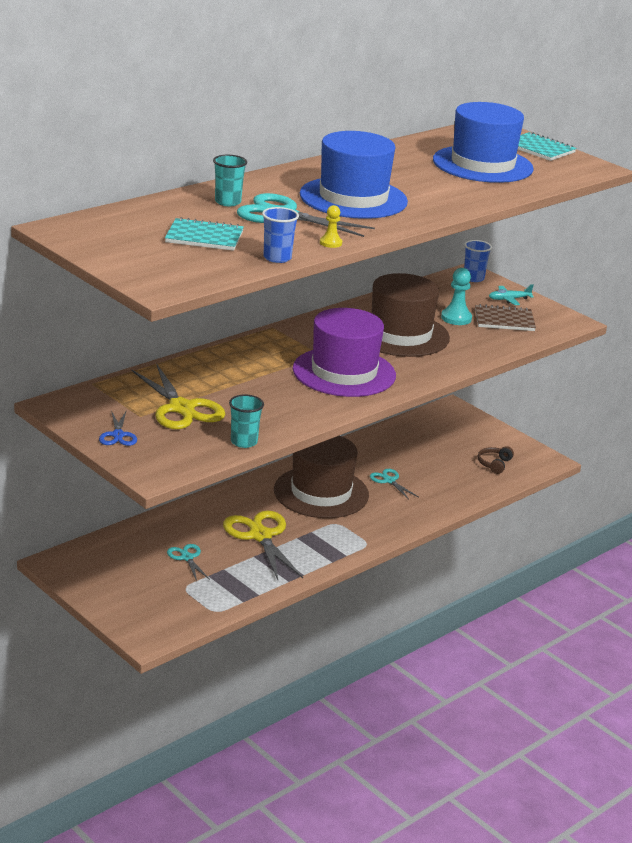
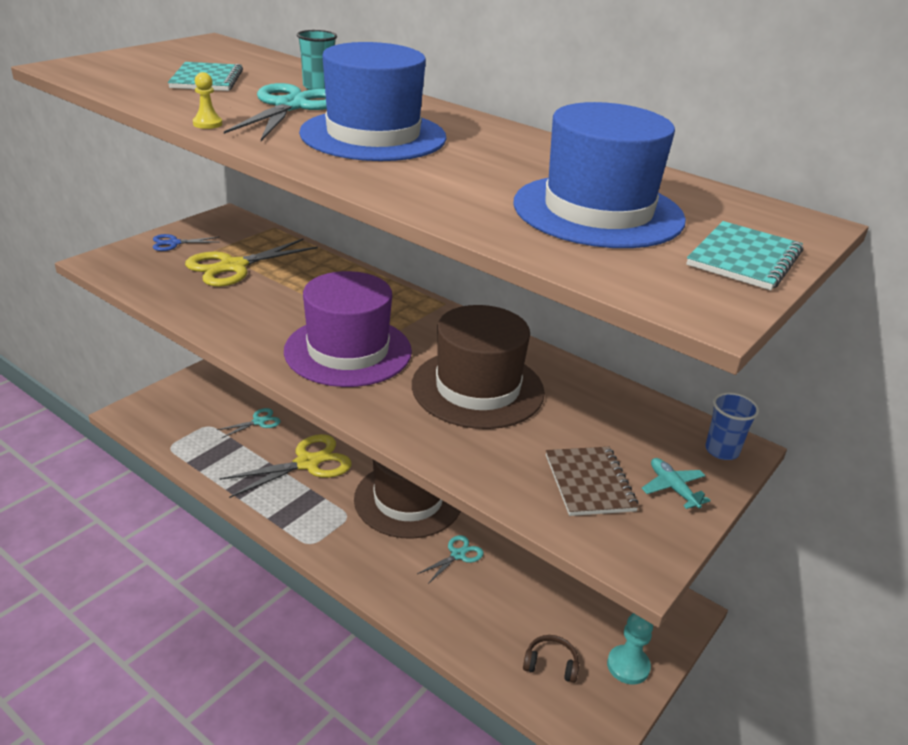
camera: 80 degrees right, 5 degrees up
(244, 442) = (165, 300): turquoise cup -> none
(277, 258) = (152, 103): blue cup -> none
(456, 318) = (563, 435): turquoise pawn -> turquoise pawn (628, 666)

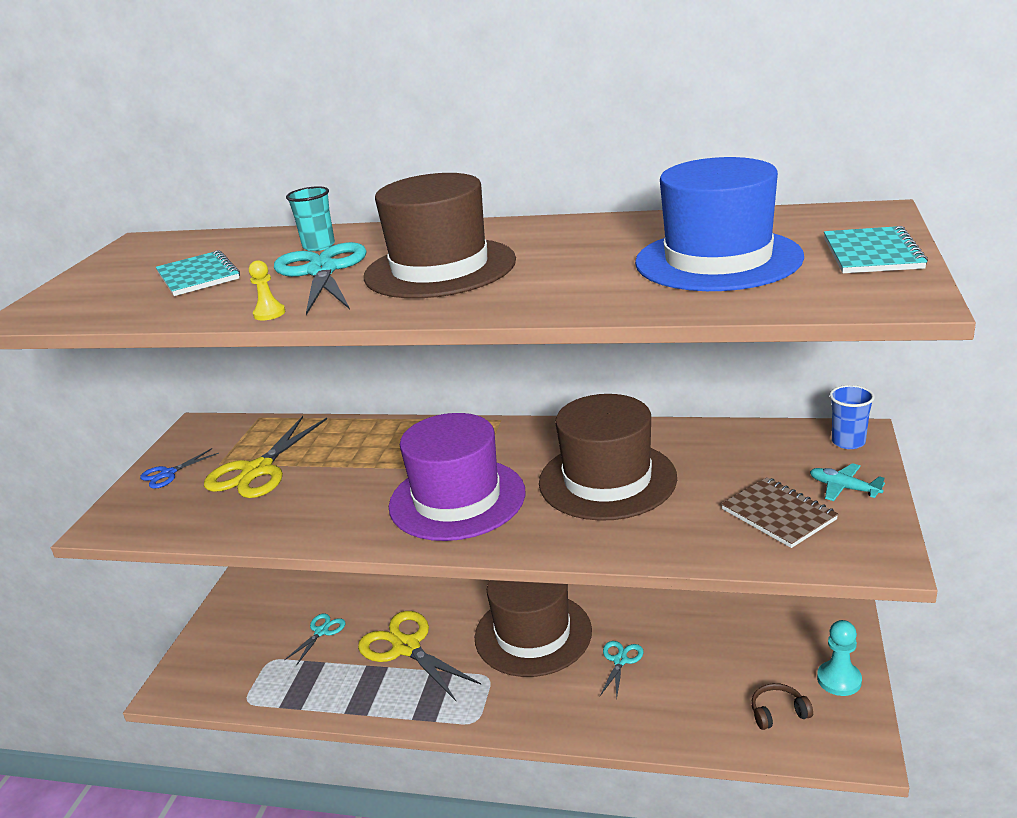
camera: 20 degrees left, 5 degrees down
(307, 463) = (406, 647): yellow scissors -> yellow scissors turned 75 degrees counterclockwise
(373, 135) = (440, 268): blue hat -> brown hat

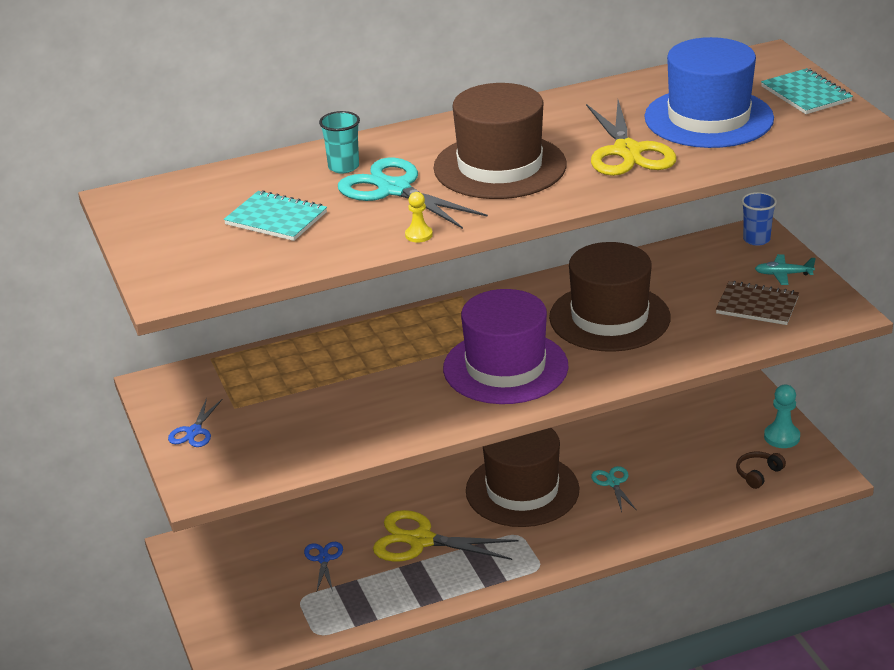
camera: 35 degrees left, 5 degrees up
(258, 471) = (286, 401): yellow scissors -> yellow scissors (627, 151)
(321, 631) = (323, 559): turquoise scissors -> blue scissors

